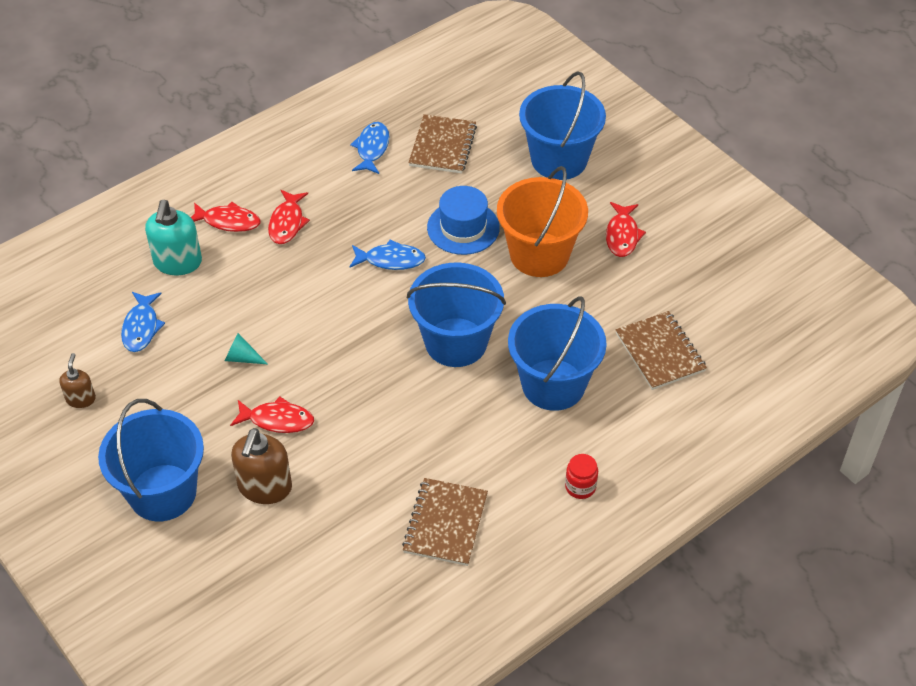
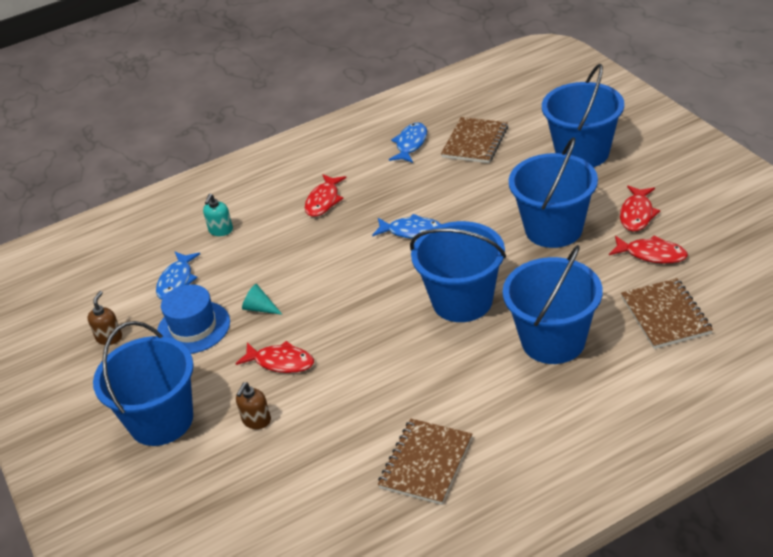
camera: 15 degrees right, 10 degrees down
(177, 262) = (221, 230): turquoise soap dispenser -> turquoise soap dispenser, size x0.57
(228, 221) = (272, 199): red fish -> red fish (651, 254)
(265, 487) = (256, 420): brown soap dispenser -> brown soap dispenser, size x0.57
(463, 228) = (484, 206): blue hat -> blue hat (193, 327)
(539, 254) = (553, 229): orange bucket -> blue bucket
(580, 487) = (569, 436): red jar -> none

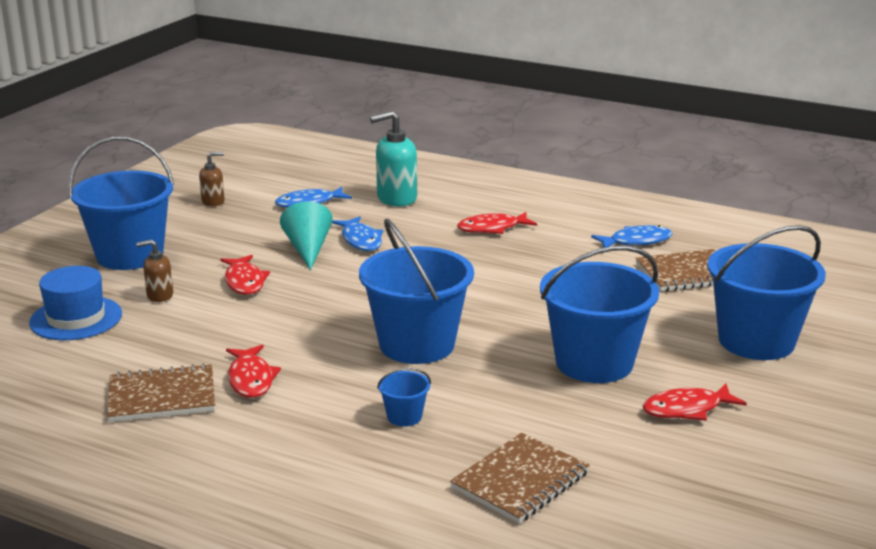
camera: 50 degrees right, 15 degrees down
(193, 327) = (256, 230): blue hat -> blue hat (76, 318)
(221, 230) = (396, 198): turquoise soap dispenser -> turquoise soap dispenser, size x1.75
(260, 308) = (308, 249): turquoise cone -> turquoise cone, size x1.65
(412, 231) = (497, 285): blue fish -> blue fish (361, 240)
(553, 341) = (404, 416): blue bucket -> blue bucket, size x0.42
(651, 254) = (623, 440): red fish -> red fish (251, 379)

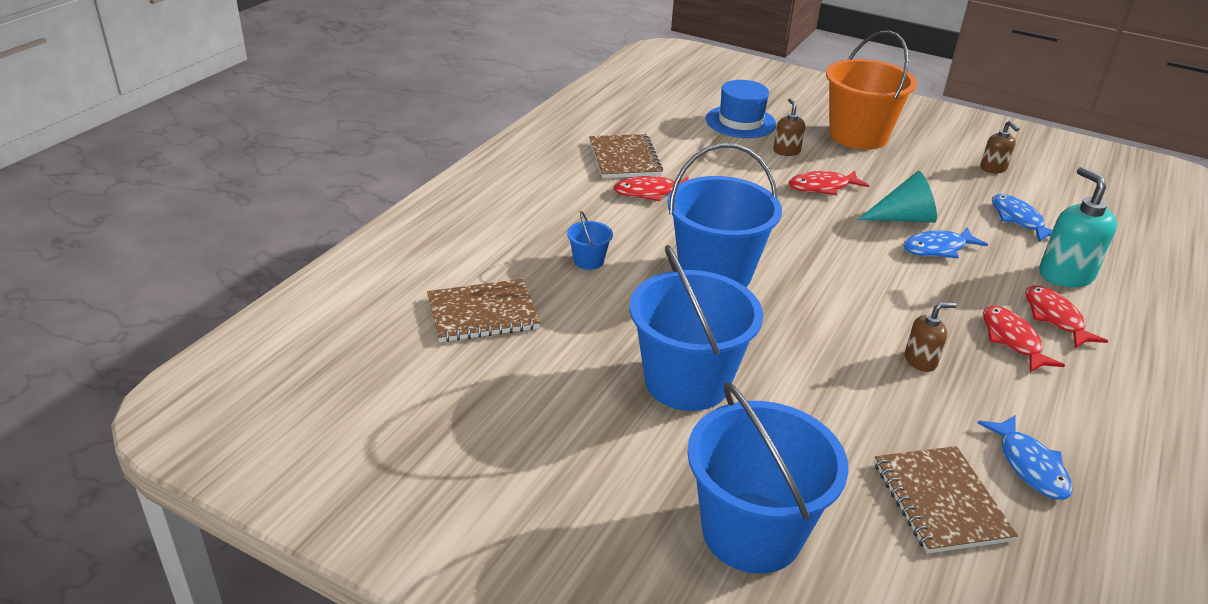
camera: 90 degrees right, 10 degrees up
(130, 255) = (858, 136): blue bucket -> orange bucket
(520, 480) = (482, 313): brown notebook -> brown notebook turned 60 degrees counterclockwise
(530, 264) = (920, 361): none -> brown soap dispenser
(687, 409) = (589, 436): red fish -> red fish (1055, 318)

